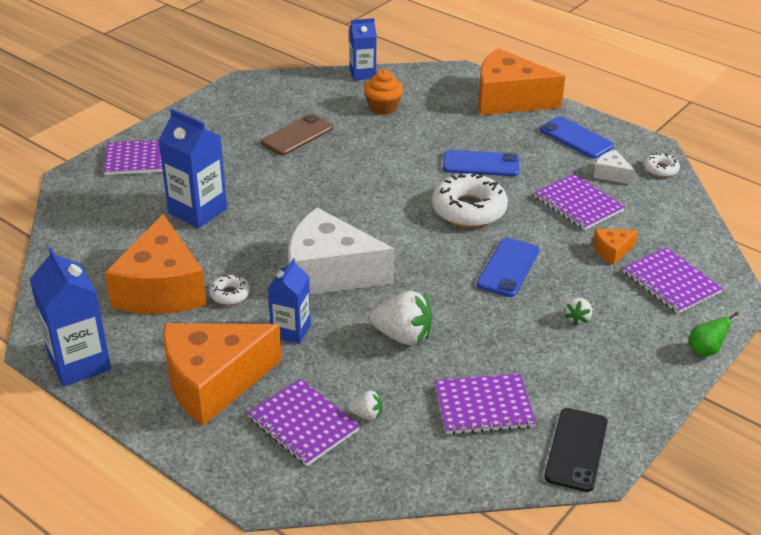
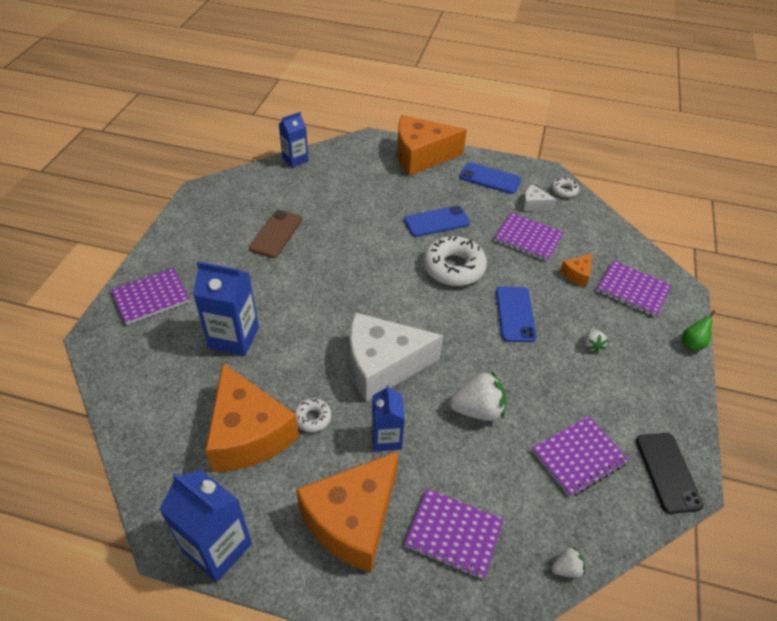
camera: 25 degrees left, 10 degrees up
(366, 415) = (497, 503): white strawberry -> white strawberry (566, 568)
(383, 107) = (330, 188): orange cupcake -> none

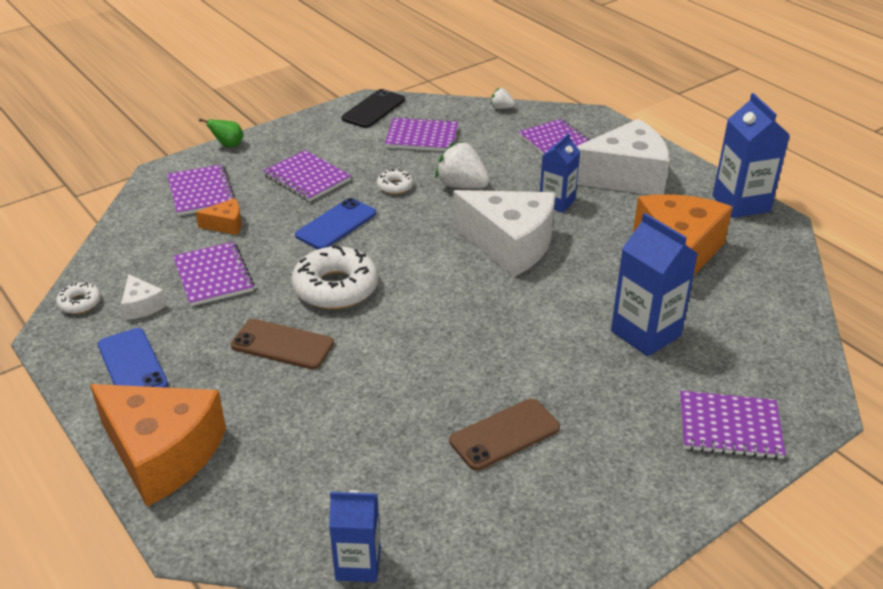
camera: 140 degrees left, 10 degrees down
(312, 418) = (610, 239): white donut -> white donut (395, 186)
(352, 520) = (625, 176): orange cheese -> white cheese
(436, 221) = (282, 345): blue phone -> brown phone
(592, 345) = (307, 178): white strawberry -> purple notebook

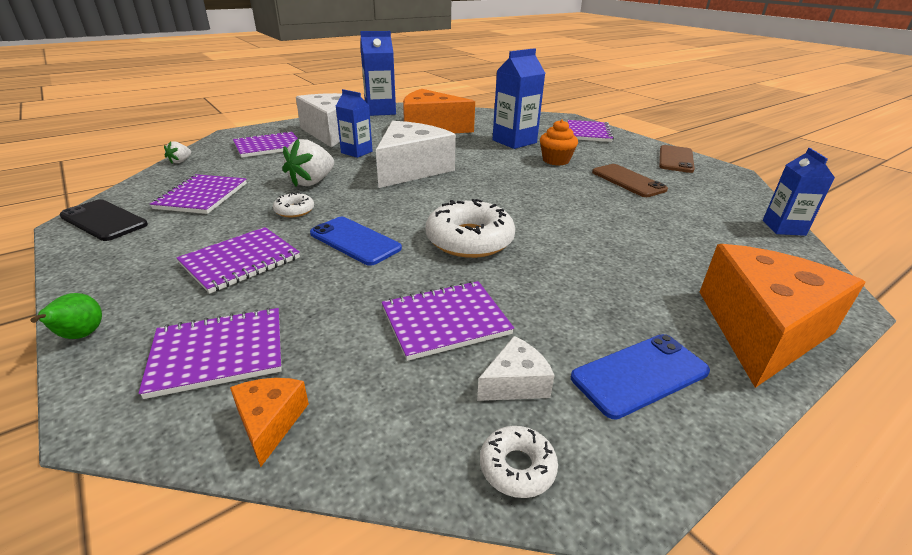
camera: 90 degrees left, 5 degrees down
(226, 224) = (325, 320): orange cheese -> orange cheese (270, 422)
(282, 345) = (564, 266): brown phone -> brown phone (676, 159)
(572, 369) = (556, 160): none -> orange cupcake

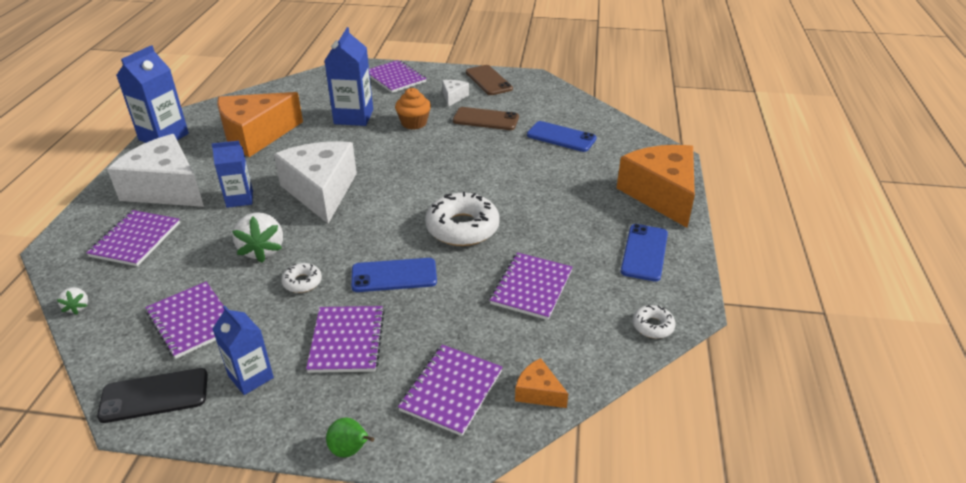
camera: 45 degrees left, 5 degrees up
(515, 383) = (605, 294): white cheese -> white cheese (453, 97)
(693, 222) = (561, 137): none -> blue phone
(783, 228) = (606, 115): blue carton -> blue carton (251, 377)

